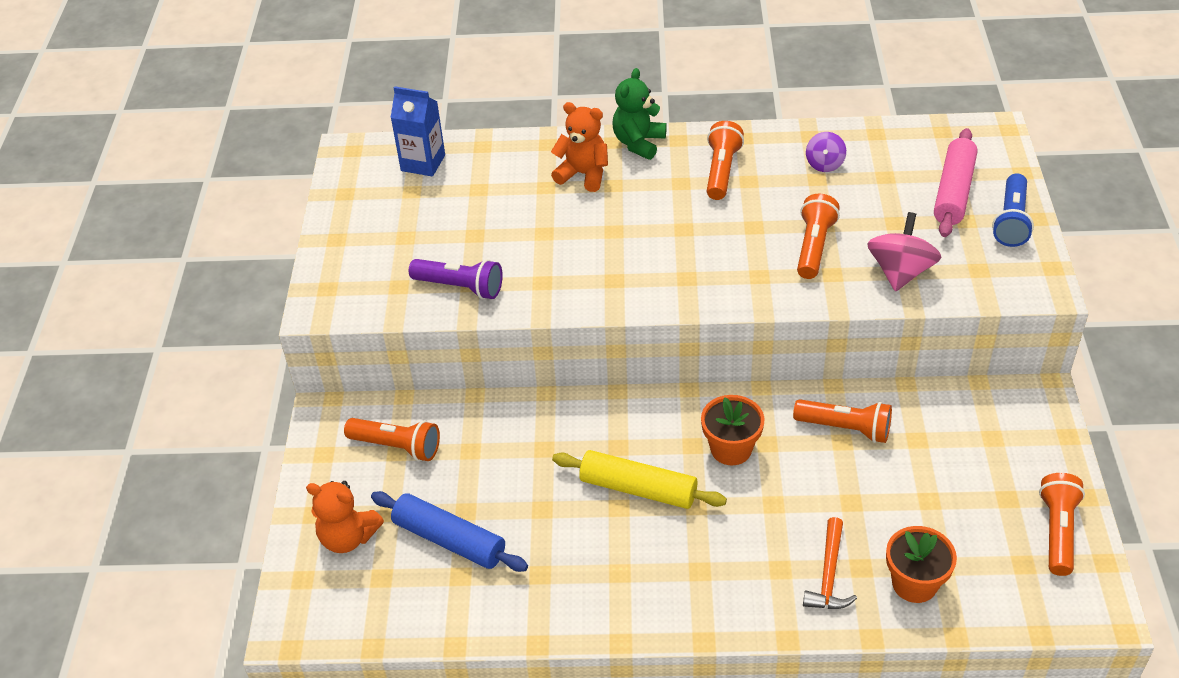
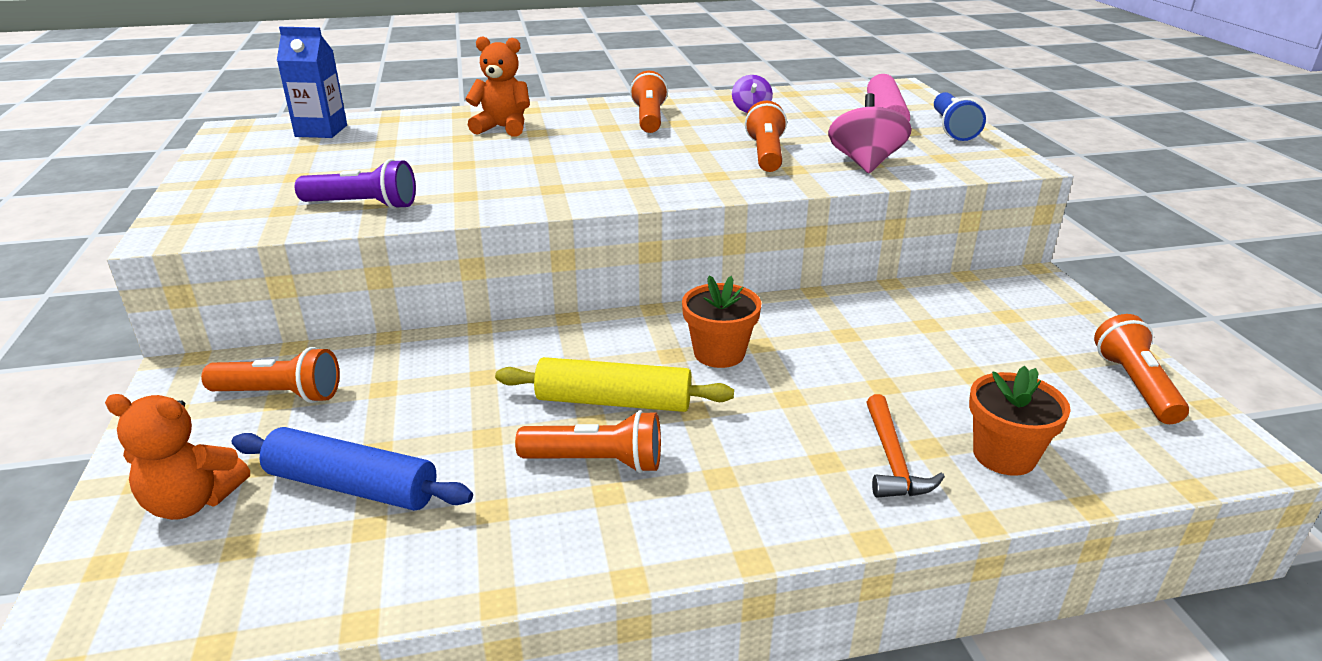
camera: 15 degrees left, 15 degrees down
(638, 143) = (558, 109): green teddy bear -> none
(845, 428) = (844, 323): orange flashlight -> orange flashlight (597, 462)

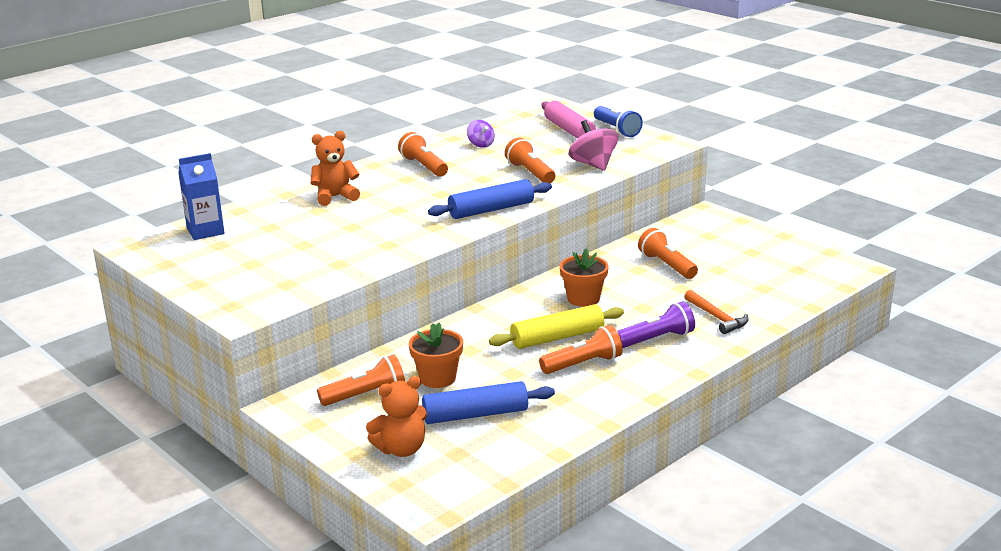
camera: 30 degrees left, 5 degrees down
(363, 205) = (334, 267): purple flashlight -> purple flashlight (656, 339)
(651, 186) = (491, 210): none -> blue rolling pin
(1004, 455) = (762, 300): orange flower pot -> orange flower pot (437, 378)
(1134, 385) = (793, 252): orange flashlight -> orange flashlight (666, 265)

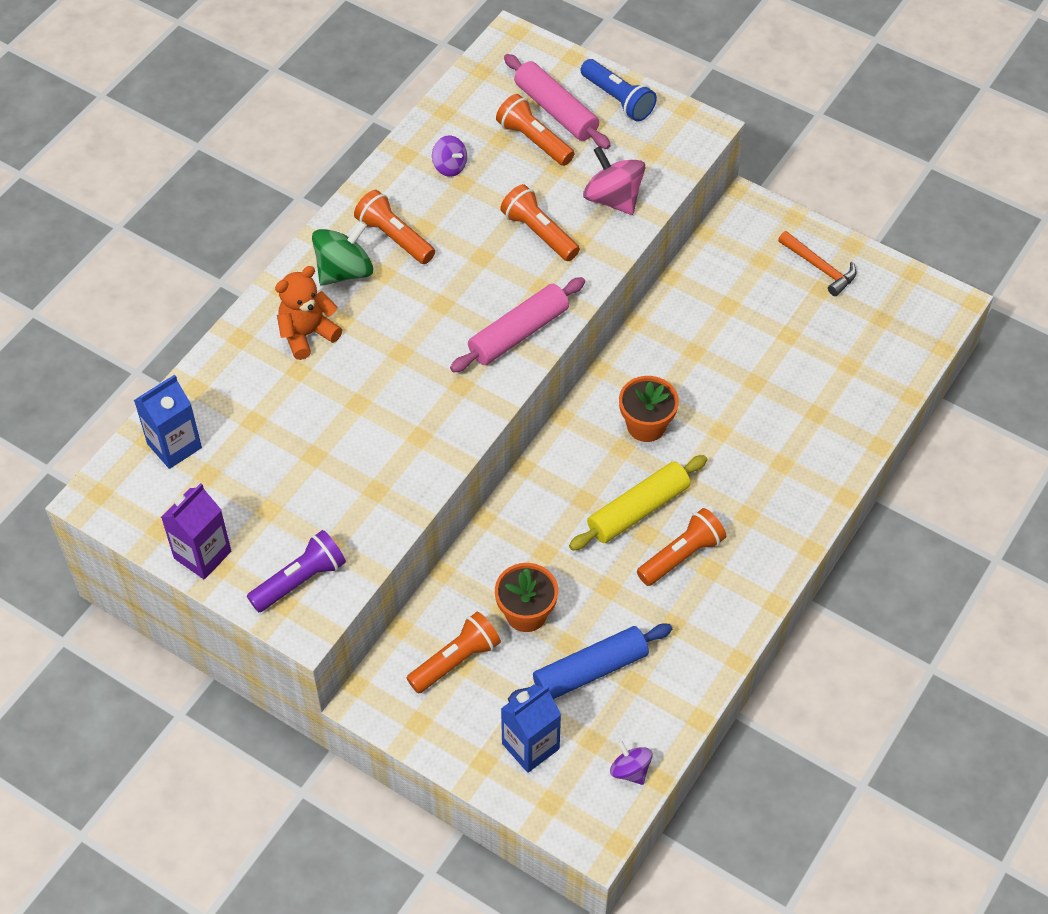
camera: 15 degrees left, 30 degrees up
(188, 278) = (202, 555): none -> purple carton
(379, 176) = (344, 271): none -> green spinning top
(401, 449) = (530, 746): orange teddy bear -> blue carton
(482, 475) = (630, 770): none -> purple spinning top
(491, 210) = (518, 333): blue rolling pin -> pink rolling pin
(656, 339) = (751, 492): purple flashlight -> purple flashlight (300, 580)
(666, 265) = (726, 336): orange flashlight -> orange flashlight (534, 140)
(716, 317) = (809, 436): orange hammer -> orange hammer (819, 267)

